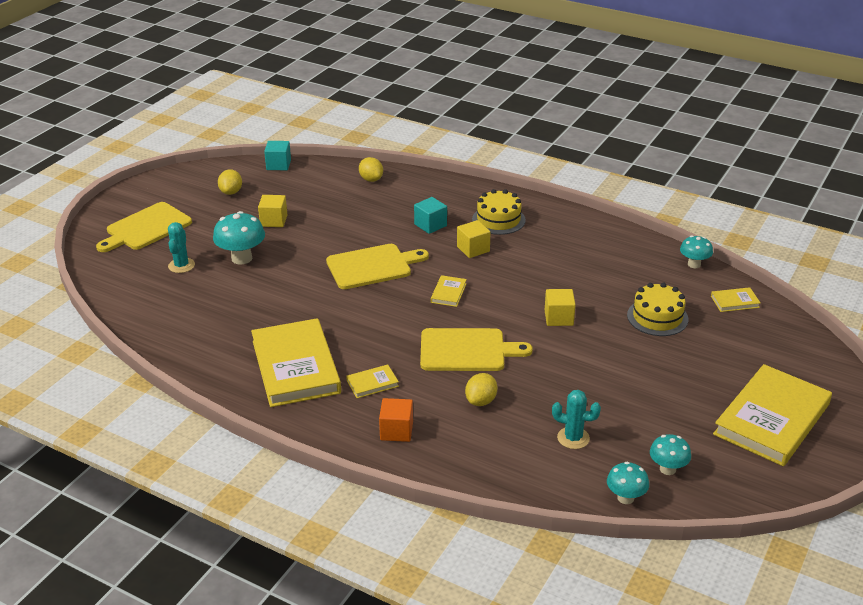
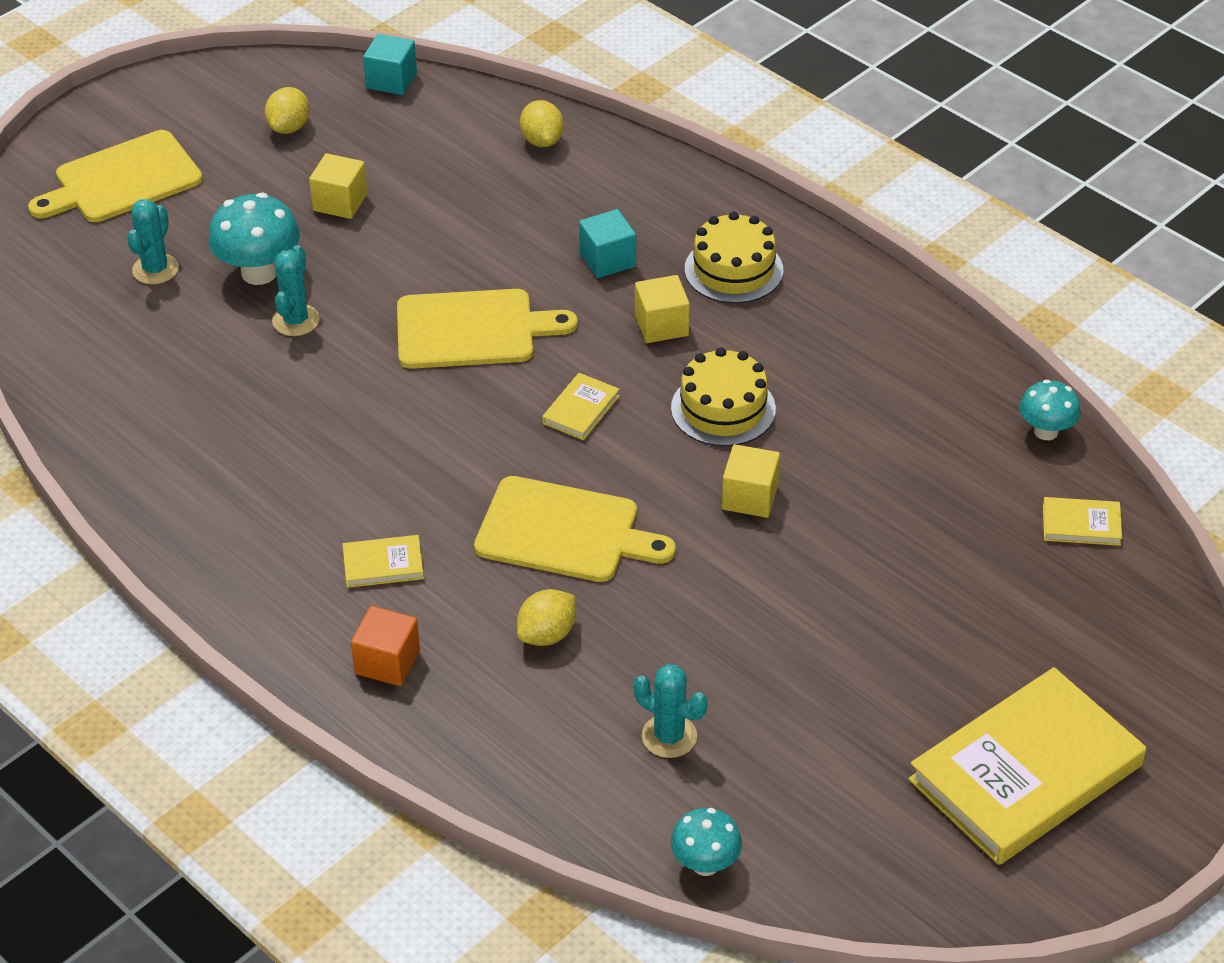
camera: 15 degrees right, 10 degrees up
(272, 277) = (296, 320): none -> turquoise cactus
(296, 367) = (271, 507): yellow book -> none
(657, 317) = (925, 529): yellow cake -> yellow cake (723, 408)
(667, 469) = (800, 827): turquoise mushroom -> none

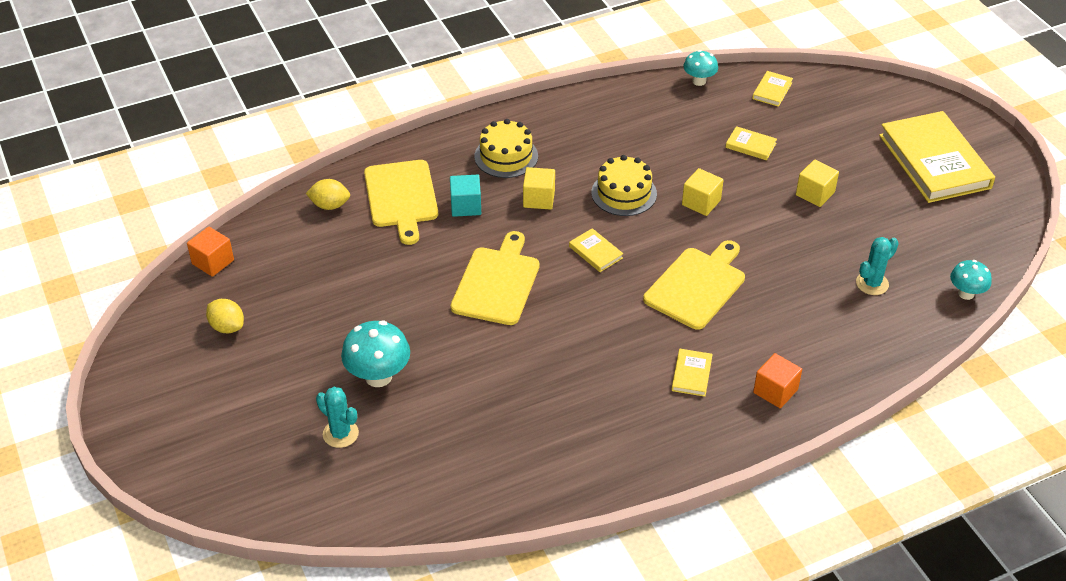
camera: 70 degrees left, 0 degrees up
(123, 180) = (224, 434): yellow cutting board -> yellow cutting board (401, 197)
(296, 320) = (440, 368): turquoise cactus -> none
(340, 202) = (329, 318): yellow cube -> yellow cube (815, 194)
(391, 80) = (213, 262): turquoise cube -> orange cube
(547, 634) = (777, 314): yellow lemon -> none
(921, 526) = (750, 145): none -> yellow book

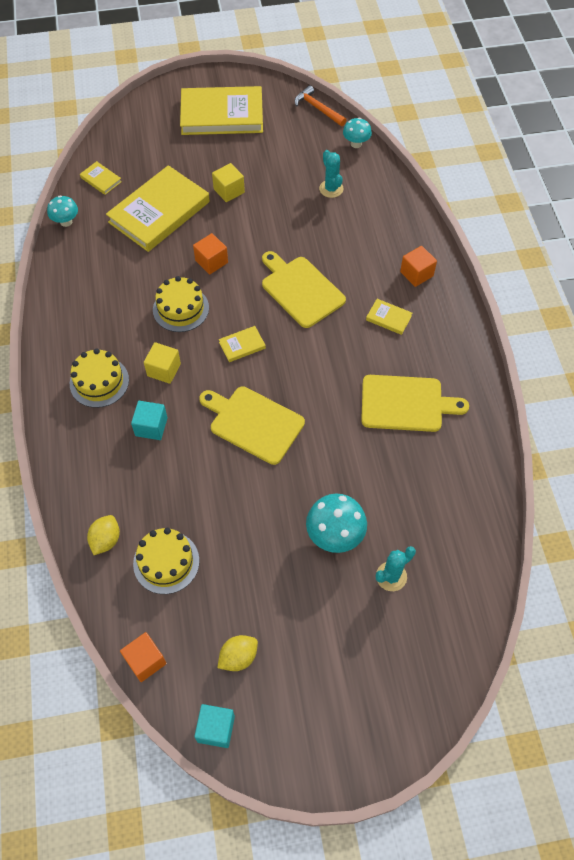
camera: 75 degrees left, 15 degrees up
(154, 326) = (216, 729): none -> turquoise cube
(316, 252) = (166, 562): none -> yellow cake
(401, 197) = (119, 476): yellow cutting board -> yellow cutting board (405, 404)
(701, 202) = (211, 261): yellow cube -> orange cube
(750, 145) = (159, 212): yellow book -> yellow book, size x2.40
(1005, 245) = (318, 108): none -> orange hammer

